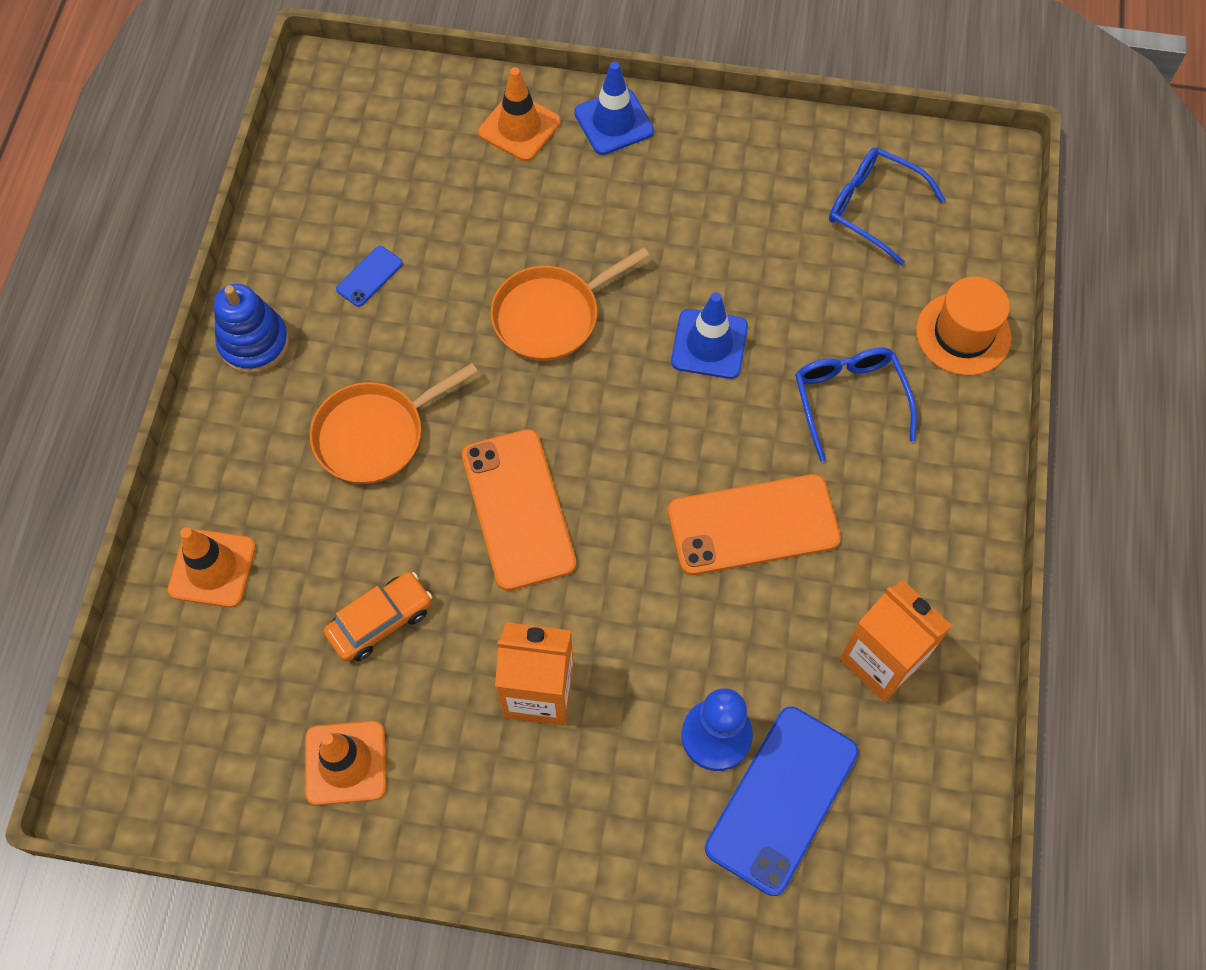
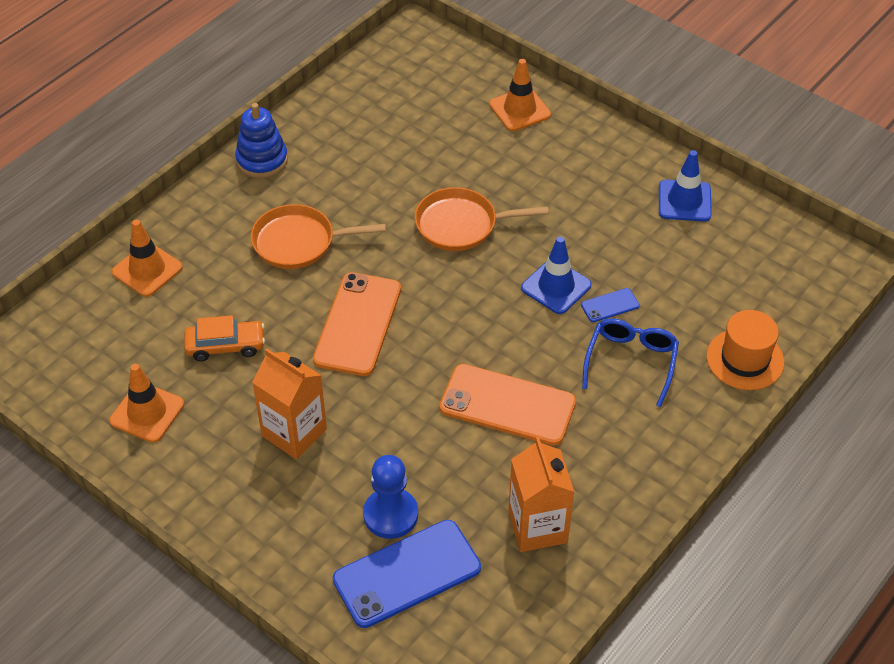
camera: 30 degrees right, 15 degrees down
(369, 276) = (360, 154): blue phone -> blue phone (610, 305)
(614, 122) = (586, 131): blue traffic cone -> blue traffic cone (684, 201)
(873, 208) = (734, 256): blue glasses -> none

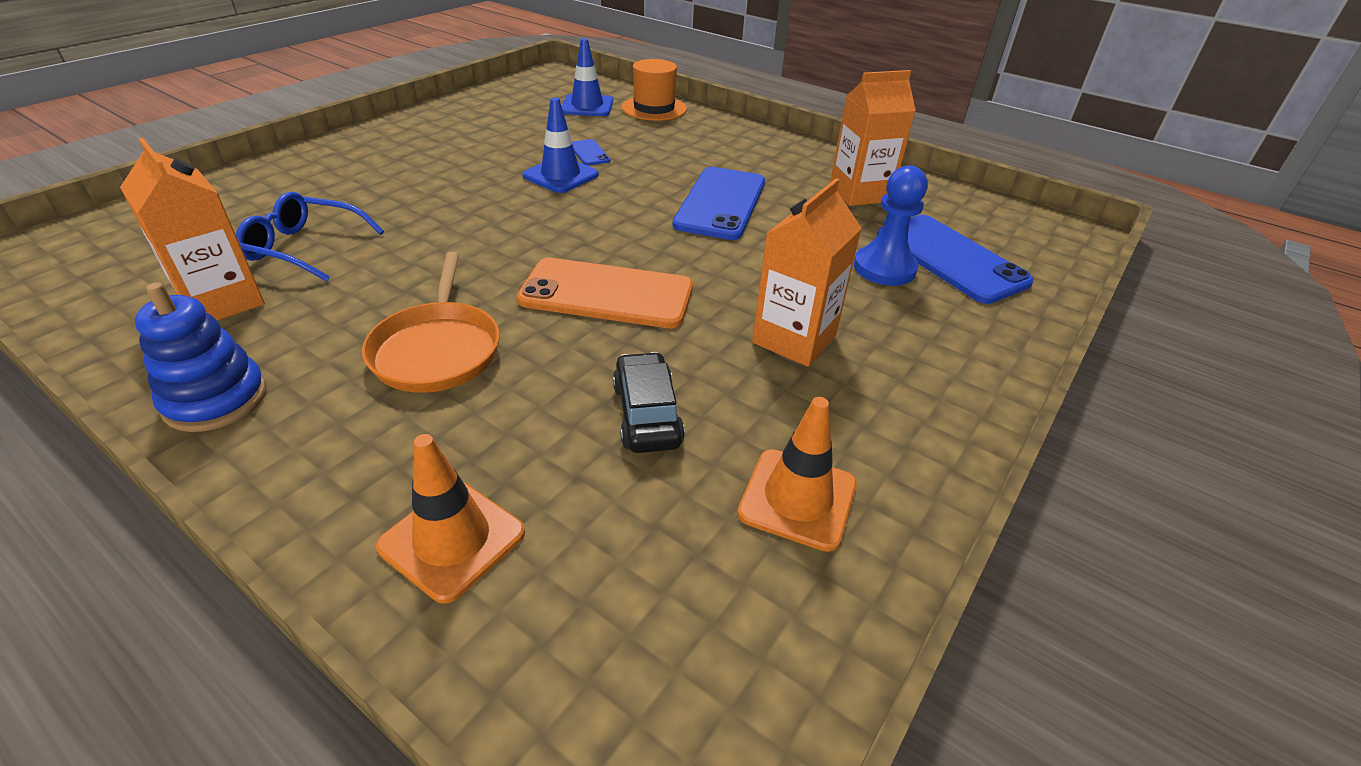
camera: 95 degrees left, 10 degrees down
(225, 346) = (646, 414): orange car -> black car
(357, 135) = (222, 302): none -> orange carton
(461, 225) = (449, 224): orange pan -> none
(507, 405) = (721, 203): orange phone -> blue phone
(519, 110) = (264, 185): orange traffic cone -> none
(631, 362) = (660, 148): blue glasses -> blue glasses (304, 248)
(684, 201) = (460, 117): blue traffic cone -> blue traffic cone (587, 106)

